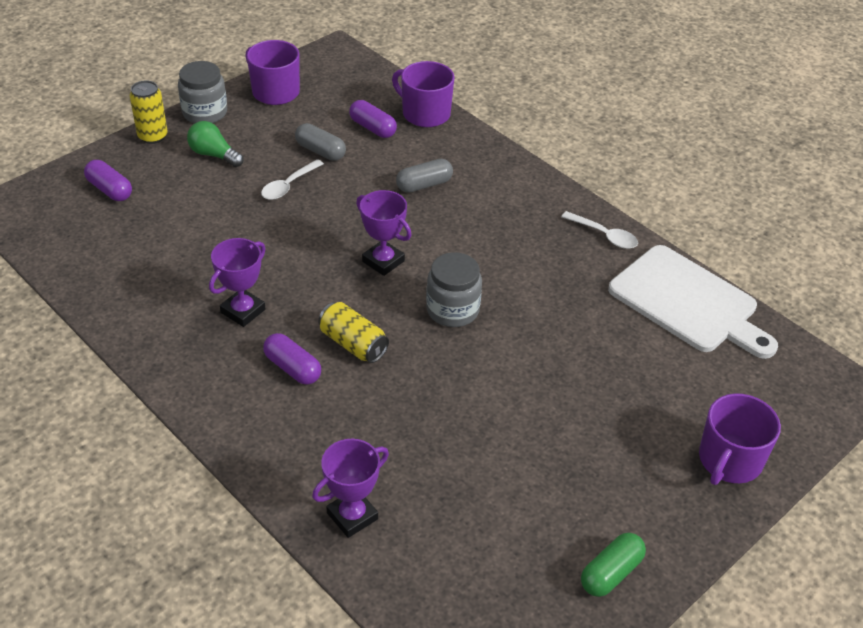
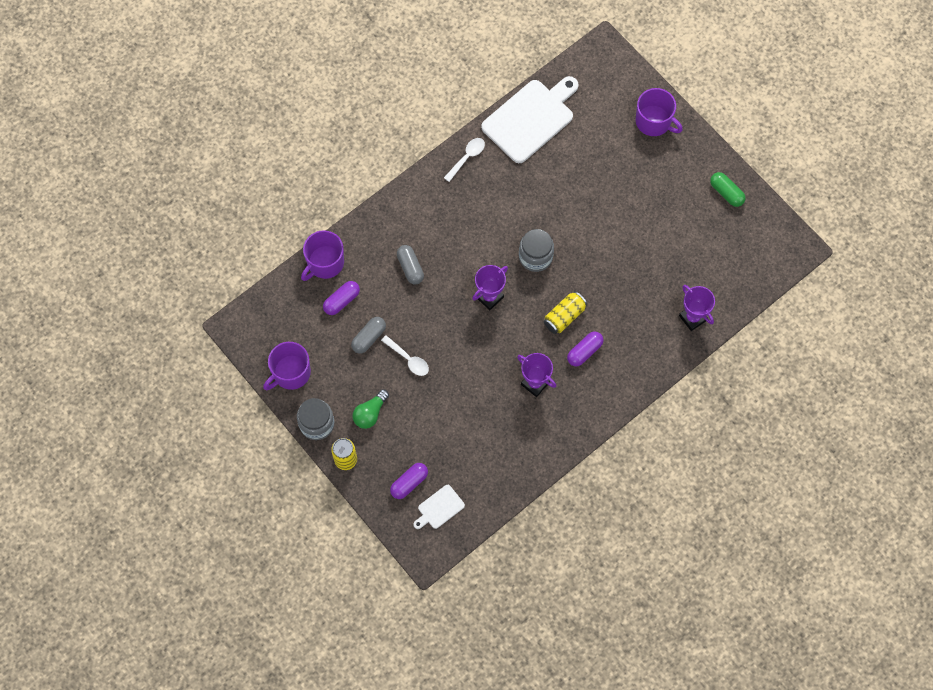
camera: 85 degrees left, 25 degrees up
(67, 217) = (439, 508): none -> white cutting board

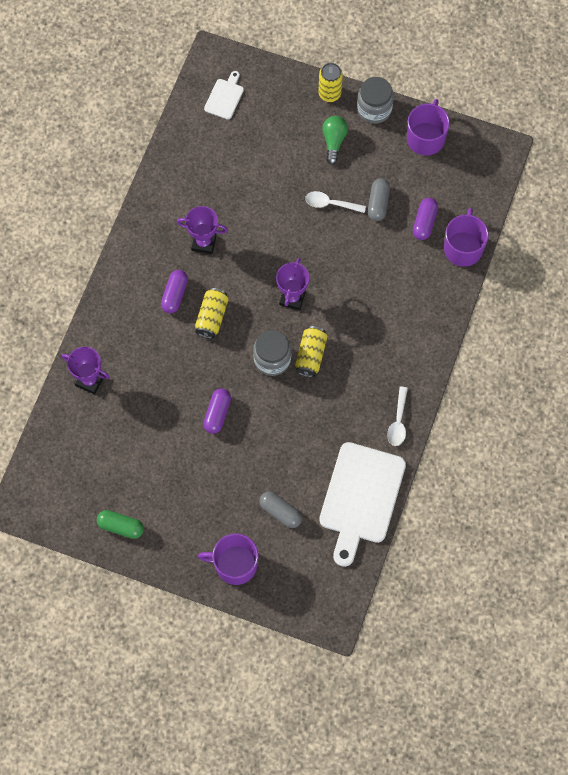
camera: 150 degrees right, 0 degrees up
(409, 483) = (263, 103): purple capsule -> purple capsule (217, 414)
(410, 268) = (382, 286): grey capsule -> grey capsule (280, 512)
(503, 243) = (311, 355): none -> yellow can

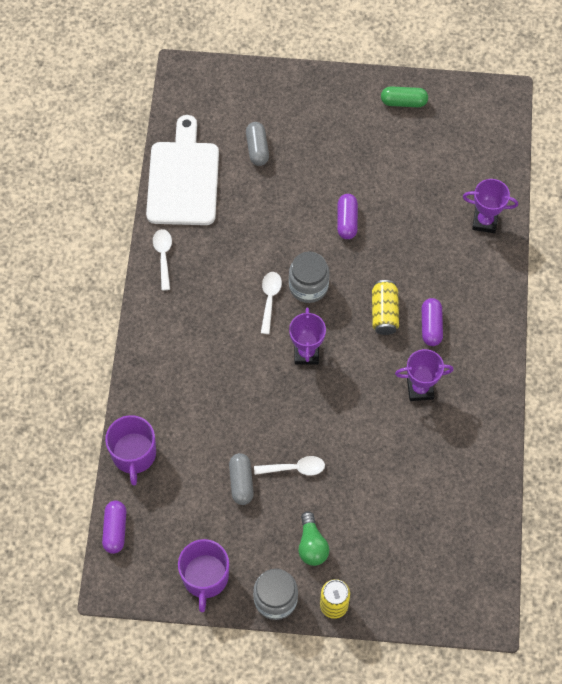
camera: 165 degrees right, 5 degrees down
(225, 97) = (456, 568): white cutting board -> none
(235, 564) = (286, 95): purple mug -> none
(280, 512) = (257, 148): grey capsule -> grey capsule turned 60 degrees clockwise
(311, 355) = (270, 299): yellow can -> white spoon
(424, 222) = (183, 473): purple capsule -> purple capsule (115, 530)

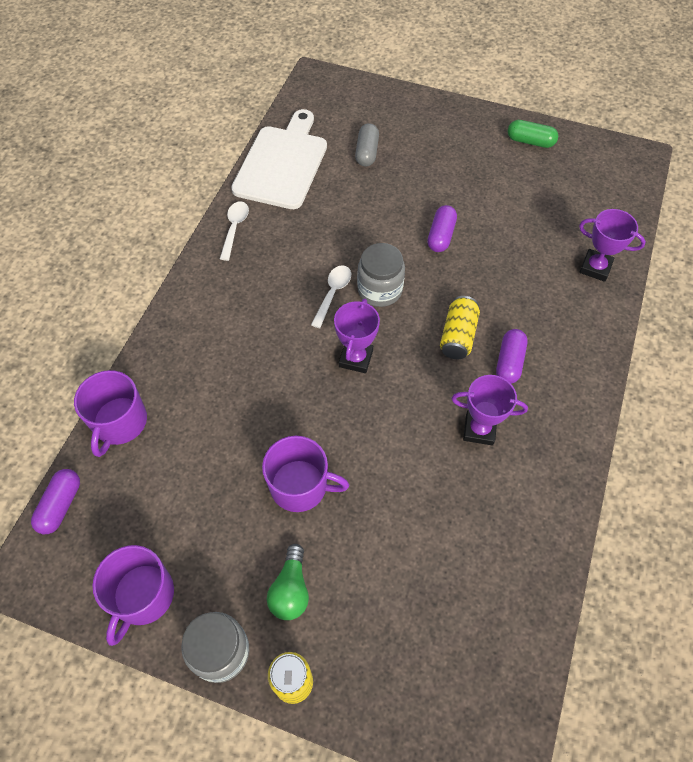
camera: 15 degrees right, 5 degrees down
(241, 482) = (230, 486): grey capsule -> none
(294, 468) = (300, 486): white spoon -> purple mug

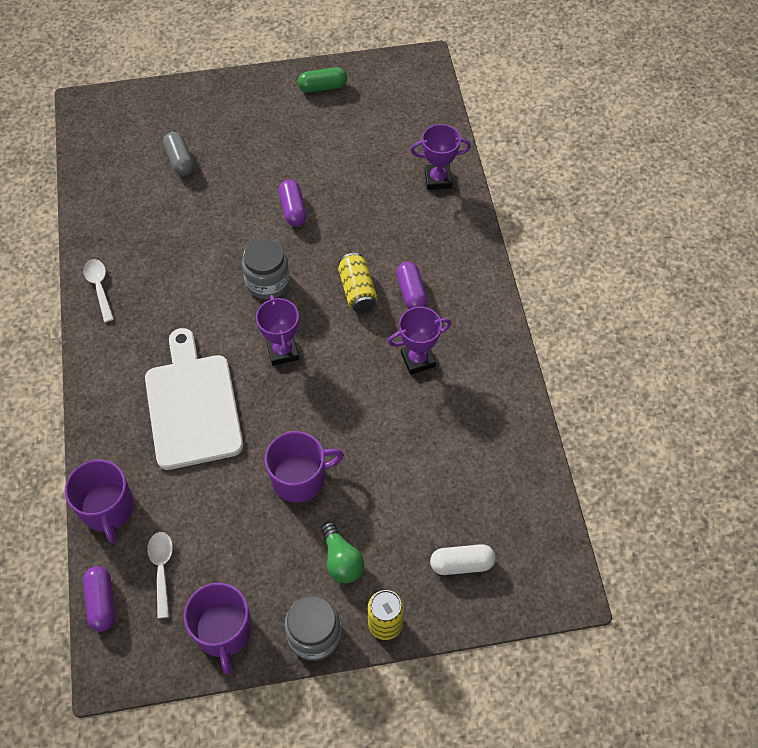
camera: 30 degrees left, 0 degrees up
(282, 164) = (106, 206): white cutting board -> white cutting board (192, 405)
(333, 293) = (228, 305): white spoon -> white spoon (162, 569)
(406, 665) = (461, 564): none -> white capsule

